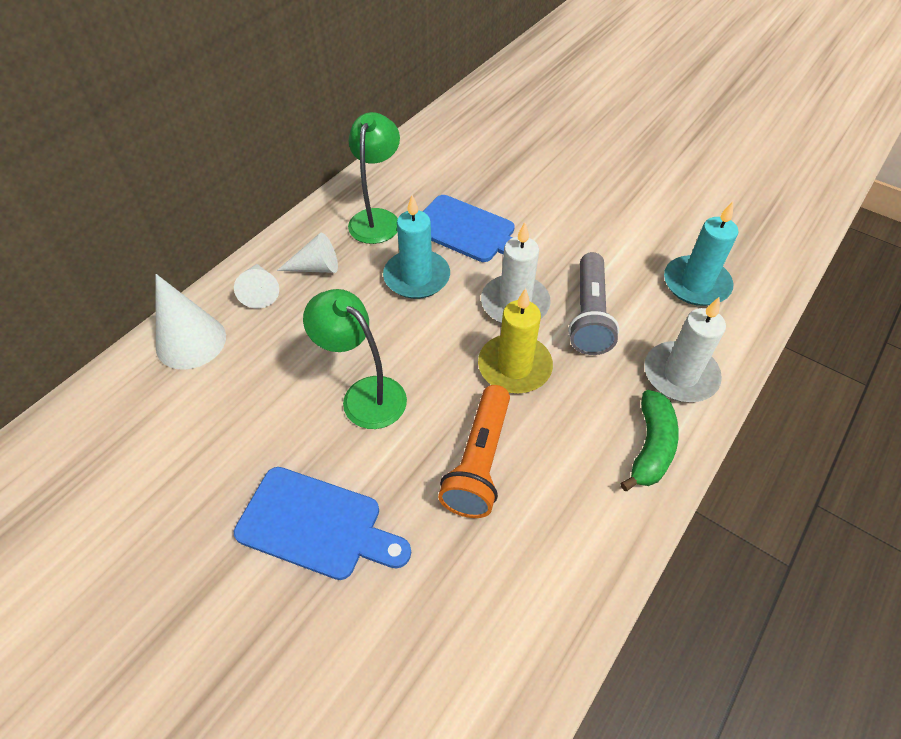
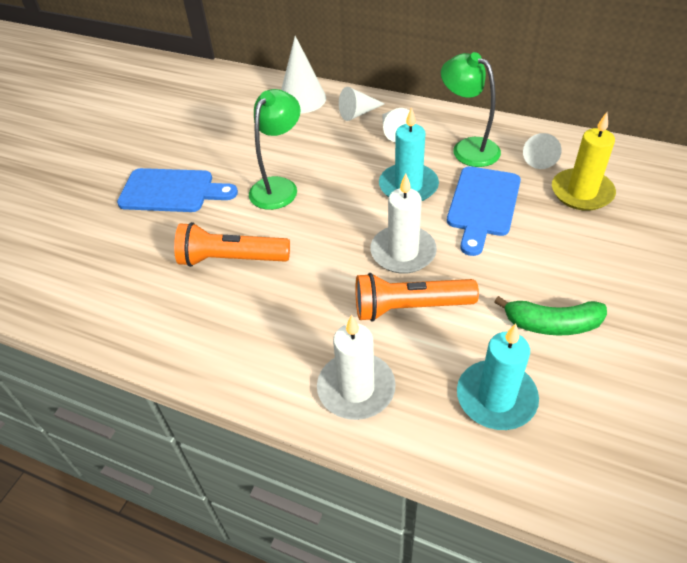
camera: 80 degrees right, 5 degrees down
(316, 525) = (172, 191): blue cutting board -> blue cutting board turned 90 degrees counterclockwise
(377, 218) = (468, 148): green lamp -> green lamp turned 135 degrees counterclockwise
(416, 175) = (540, 157): none -> white cone
(514, 367) = (329, 264): yellow candle -> yellow candle (581, 192)
(589, 315) = (410, 307): grey flashlight -> orange flashlight
(650, 447) = (265, 369): green banana -> green banana (551, 324)

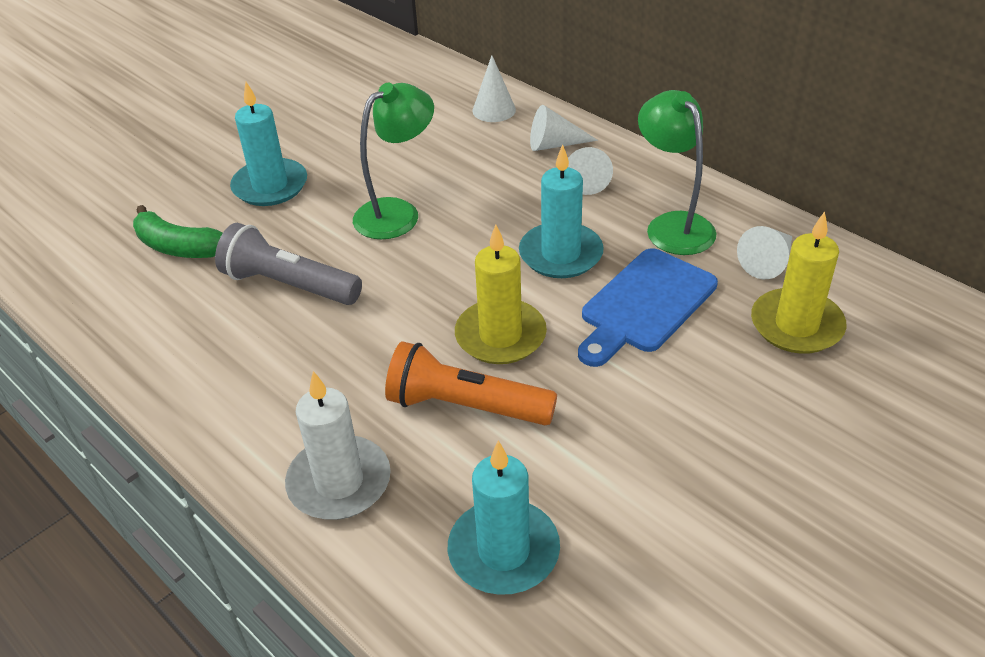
camera: 20 degrees right, 5 degrees down
(172, 191) = (270, 186): blue cutting board -> turquoise candle
(231, 259) = (289, 285): orange flashlight -> grey flashlight
(302, 99) = (494, 110): white cone -> white cone, size x0.65
(403, 252) = (500, 336): white candle -> yellow candle
(551, 324) = (637, 484): green banana -> green banana (178, 247)

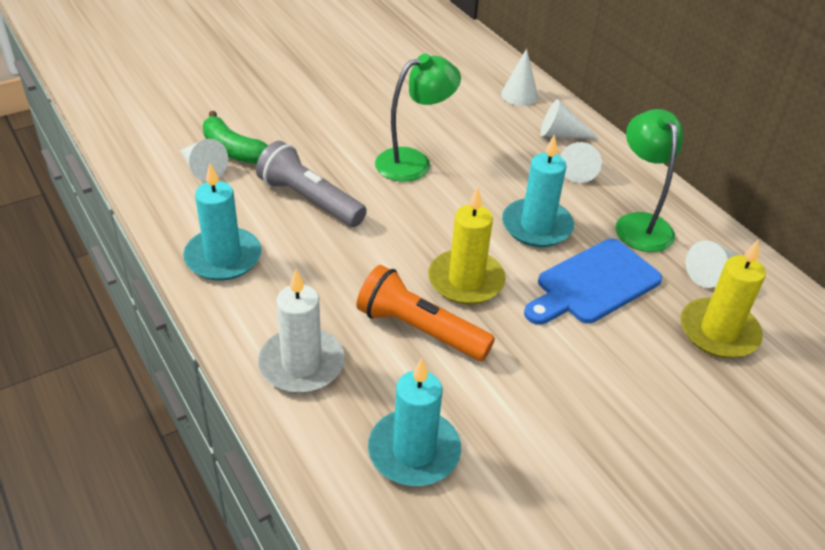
camera: 10 degrees right, 0 degrees up
(147, 277) = (202, 169): none -> white cone
(270, 186) = (319, 118): turquoise candle -> turquoise candle (223, 257)

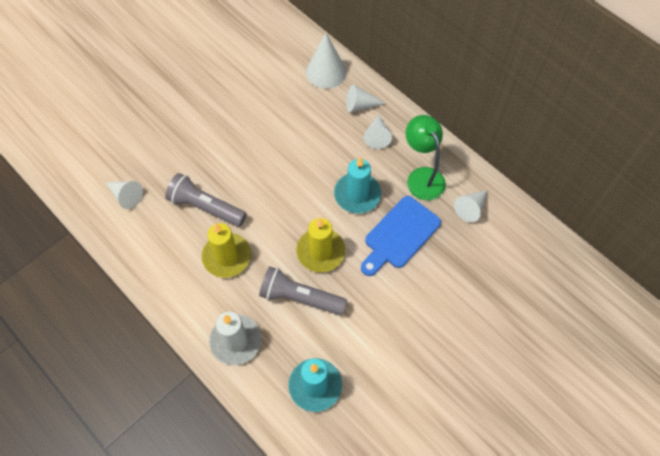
camera: 10 degrees left, 20 degrees up
(223, 257) = (164, 270): turquoise candle -> none
(233, 150) = (142, 174): green banana -> none
(413, 162) = (266, 155): green lamp -> none
(420, 330) = (300, 297): orange flashlight -> grey flashlight
(519, 95) = (326, 72): white cone -> white cone, size x1.54
(718, 331) = (478, 255): yellow candle -> yellow candle (227, 257)

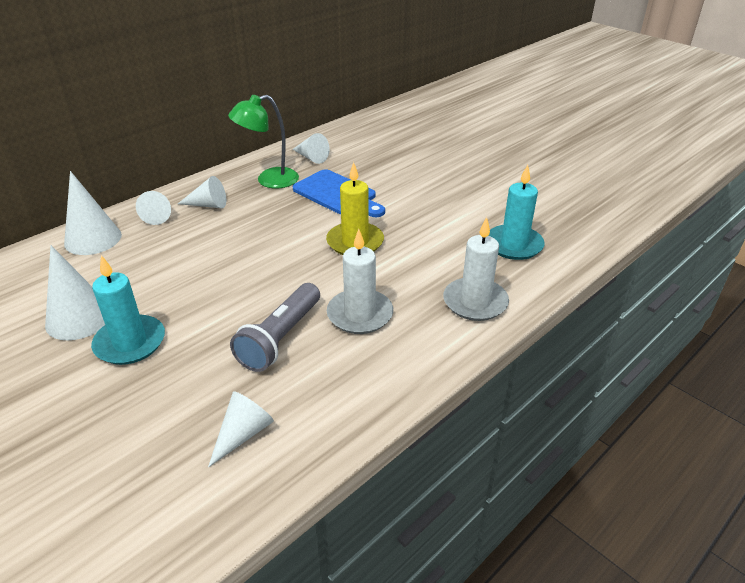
camera: 90 degrees left, 25 degrees down
(227, 257) = (360, 314): yellow candle -> white candle
(235, 89) = (79, 318): none -> white cone
(300, 297) = (413, 255): grey flashlight -> none
(357, 194) = (283, 218): turquoise candle -> turquoise candle (130, 343)

